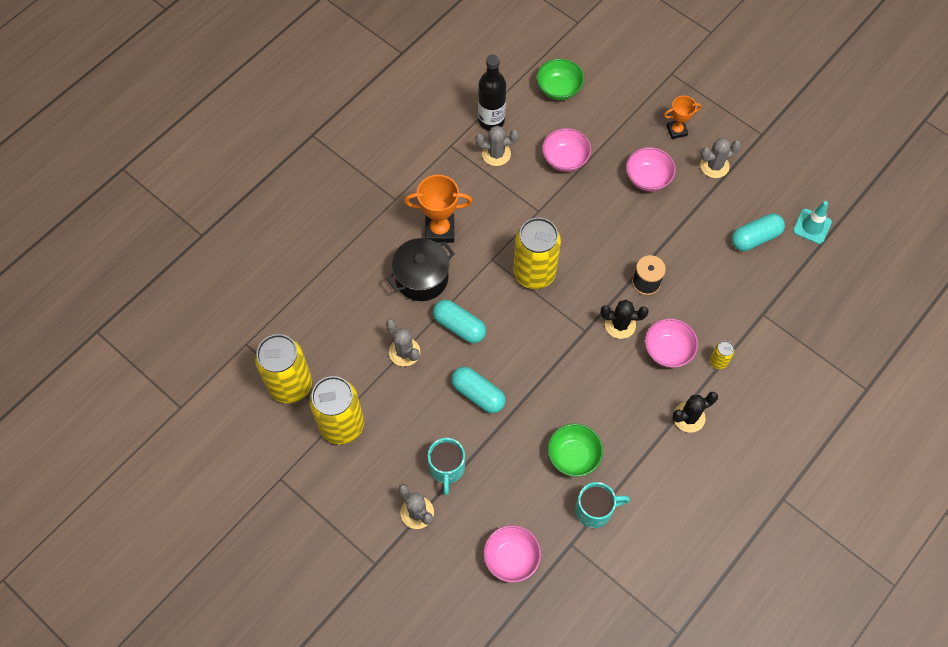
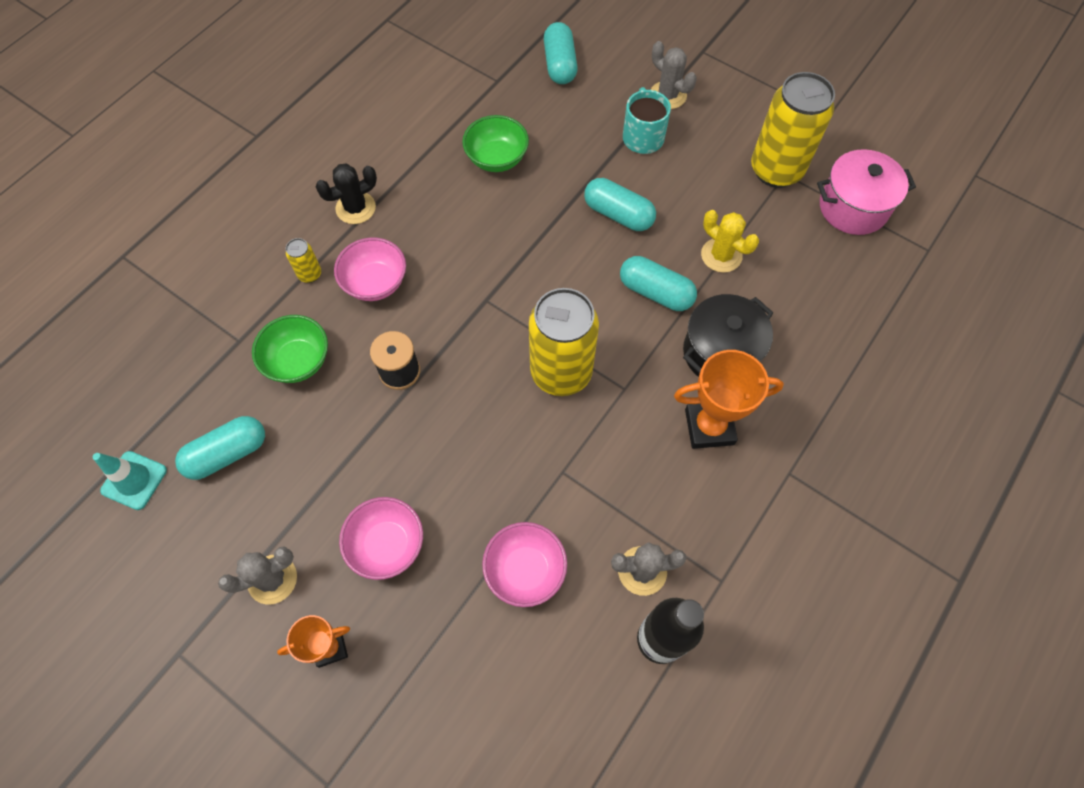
camera: 175 degrees right, 0 degrees up
(290, 385) = (853, 207): yellow can -> pink pot
(404, 352) = (721, 255): grey cactus -> yellow cactus
(511, 558) = (560, 65): pink bowl -> turquoise capsule
(559, 89) = (544, 724): green bowl -> green bowl (298, 361)
(595, 510) = (471, 111): turquoise mug -> none
(620, 324) = (438, 311): black cactus -> none

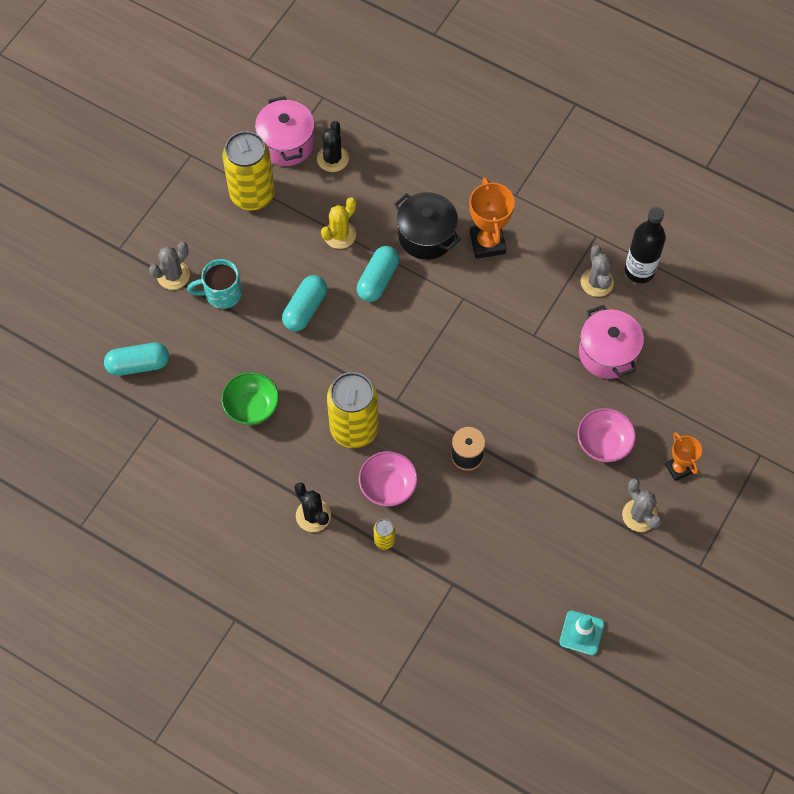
camera: 95 degrees left, 0 degrees up
(227, 454) = (551, 569): turquoise capsule -> none
(298, 361) = (466, 533): green bowl -> none
(525, 570) = (607, 353): pink bowl -> pink pot
(561, 372) = (455, 341): yellow can -> yellow can (354, 429)
(834, 255) = (332, 159): none -> black cactus

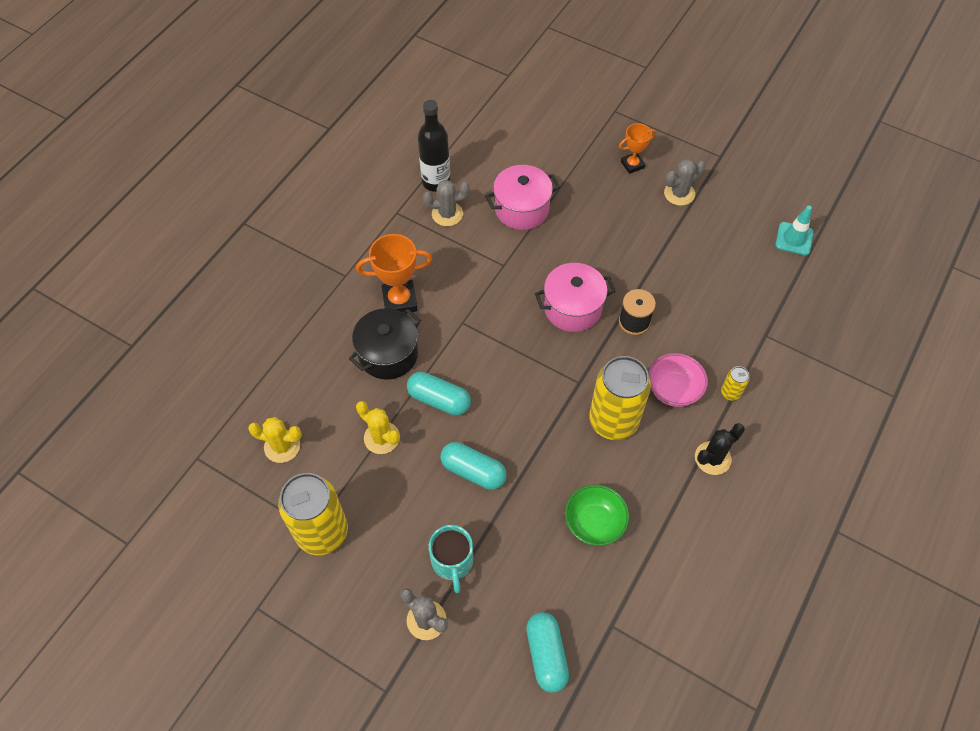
camera: 90 degrees left, 5 degrees down
(286, 143) = (255, 496): pink pot -> pink pot (572, 308)
(332, 159) = (282, 446): black cactus -> yellow cactus
(603, 443) = (613, 216): pink bowl -> none

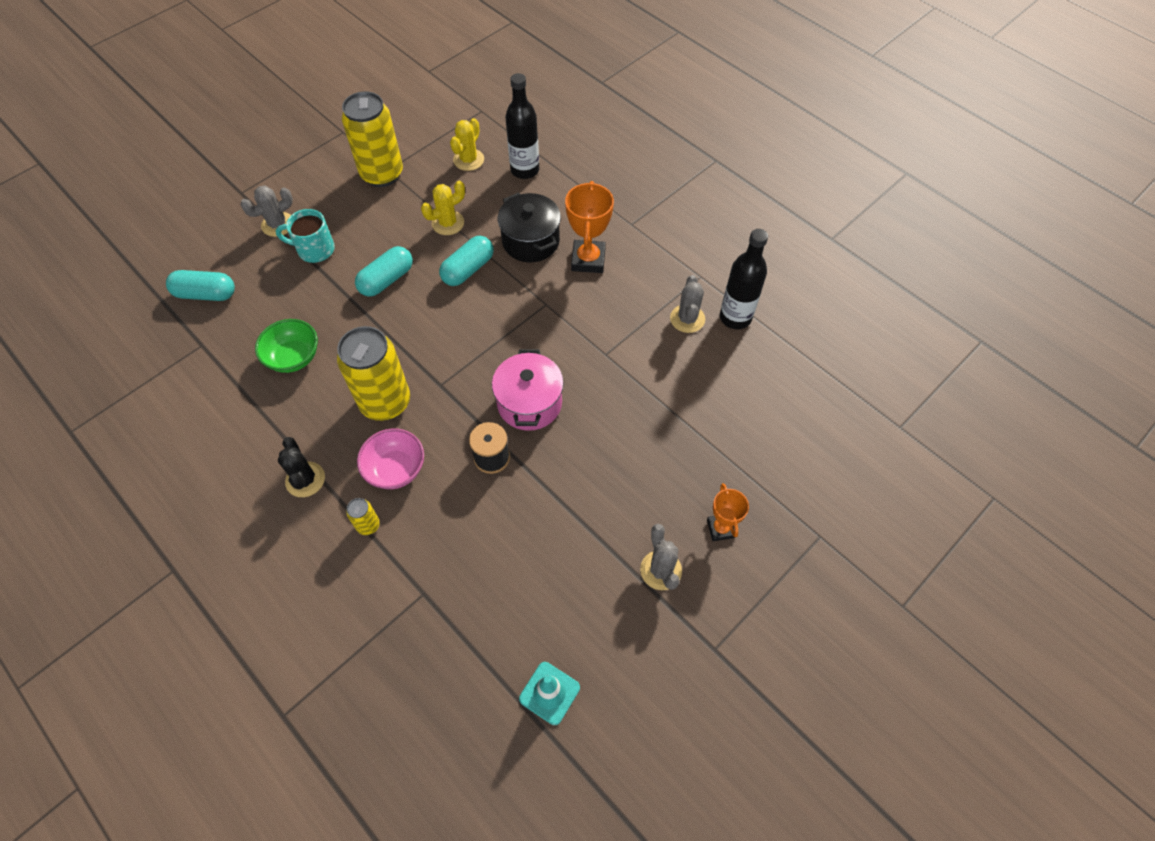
camera: 105 degrees right, 0 degrees up
(288, 386) = (525, 170): none -> black bottle
(522, 209) = (677, 389): pink pot -> none

